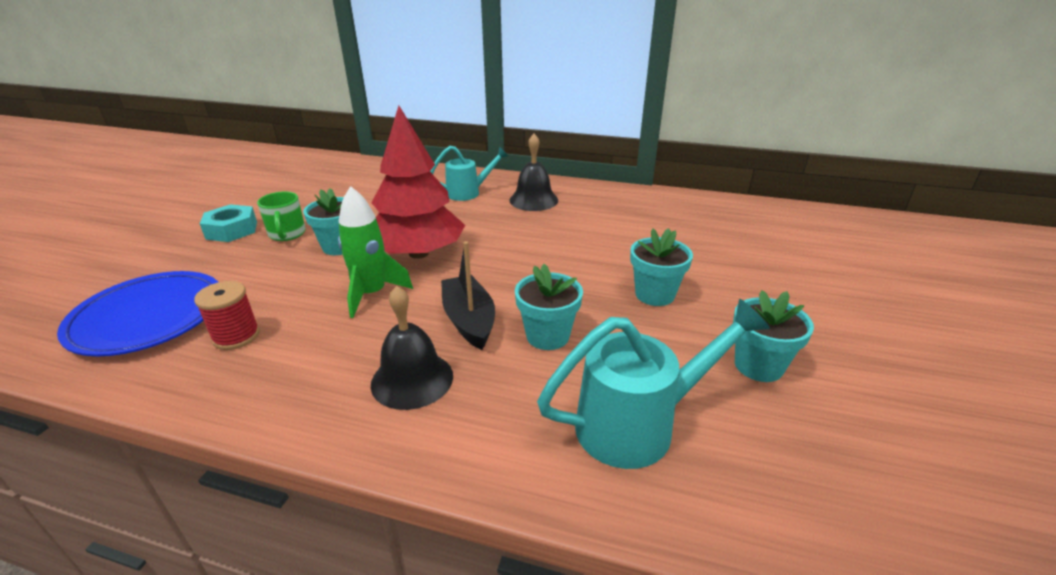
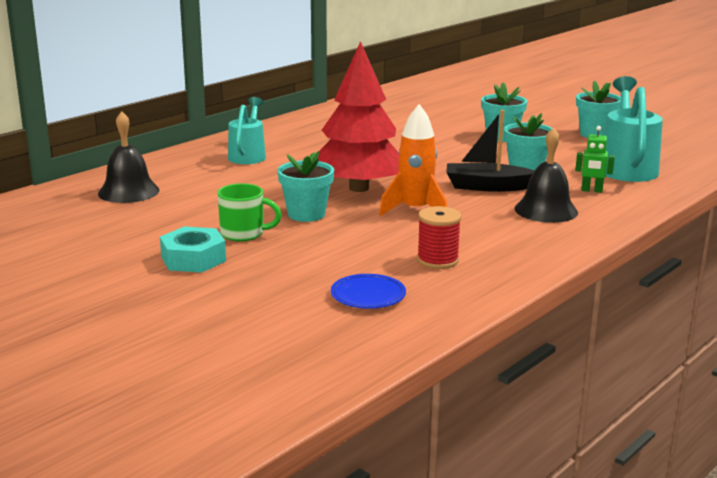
camera: 65 degrees left, 10 degrees down
(149, 318) = (368, 296): blue plate -> blue plate, size x0.50
(372, 294) = (415, 210): green rocket -> orange rocket
(510, 406) = (591, 190): none -> green robot
(533, 200) = (302, 138): black bell -> black bell (128, 191)

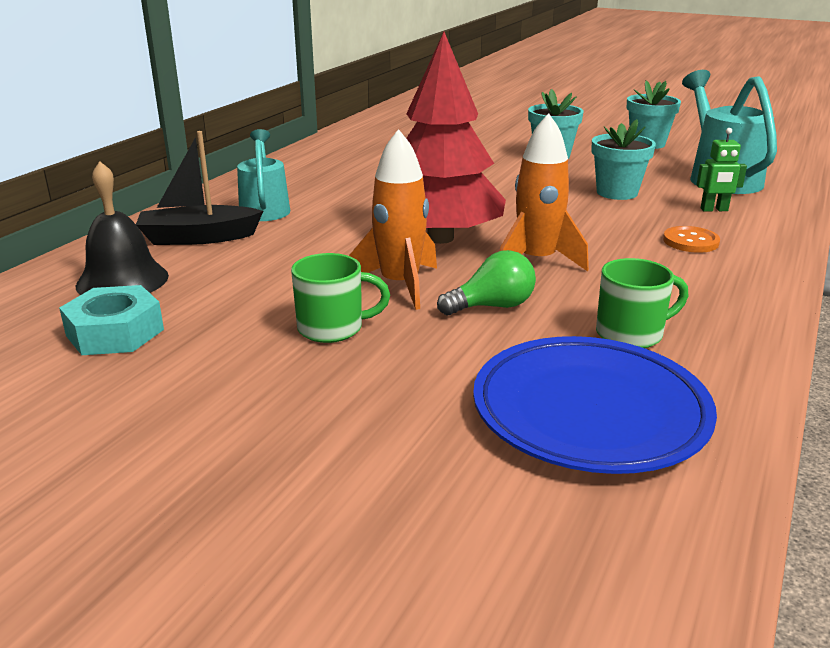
camera: 15 degrees left, 5 degrees up
(193, 259) = (282, 385): turquoise nut -> turquoise nut (115, 332)
(306, 214) = (400, 285): turquoise flower pot -> orange rocket
(358, 234) = (492, 306): none -> green light bulb
(368, 296) = (590, 412): blue plate -> blue plate, size x2.01
(437, 260) = (631, 334): red spool -> green mug
(486, 187) = (592, 218): black boat -> black boat (198, 238)
(546, 210) = (690, 241): black bell -> orange button

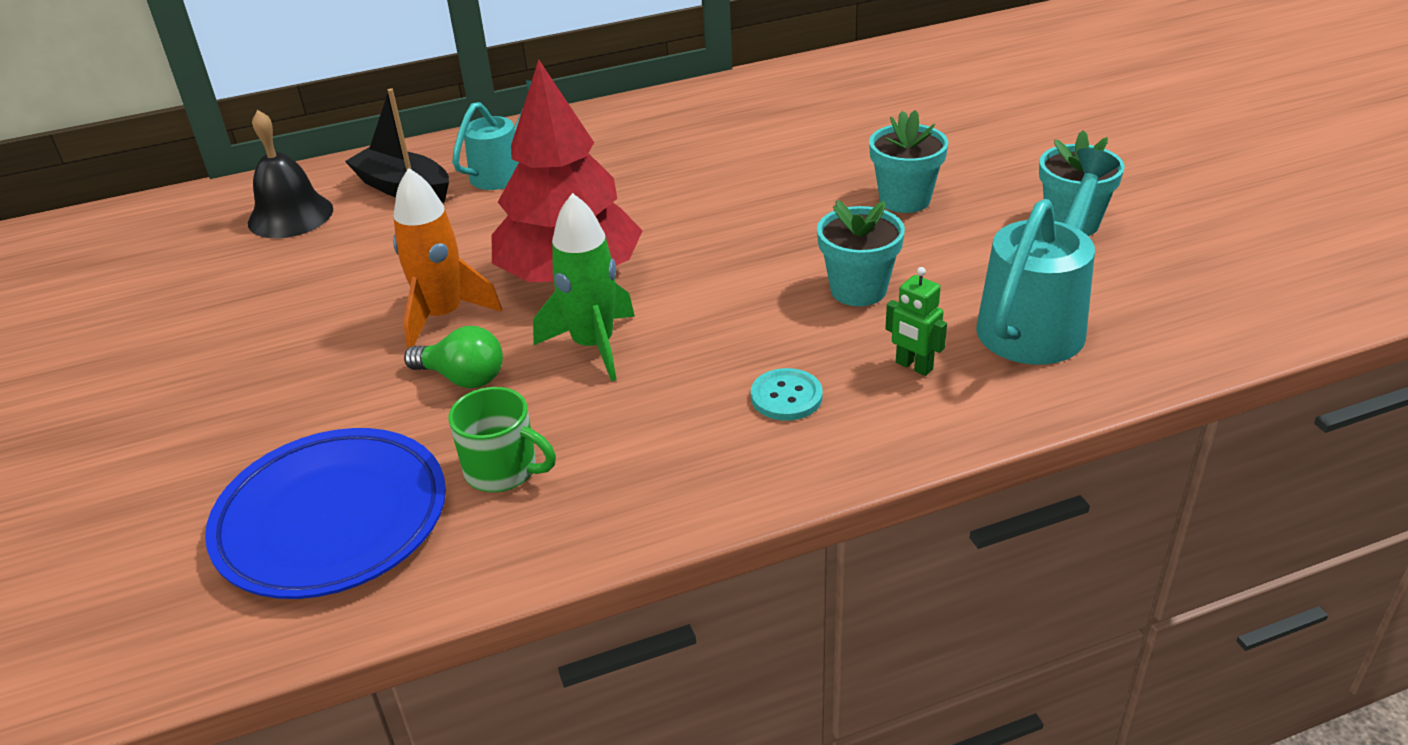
camera: 45 degrees right, 10 degrees up
(115, 332) = (212, 269): turquoise nut -> none
(333, 328) = (326, 337): green mug -> none
(536, 261) = (593, 345): orange rocket -> green rocket
(690, 241) = (786, 397): orange button -> turquoise button

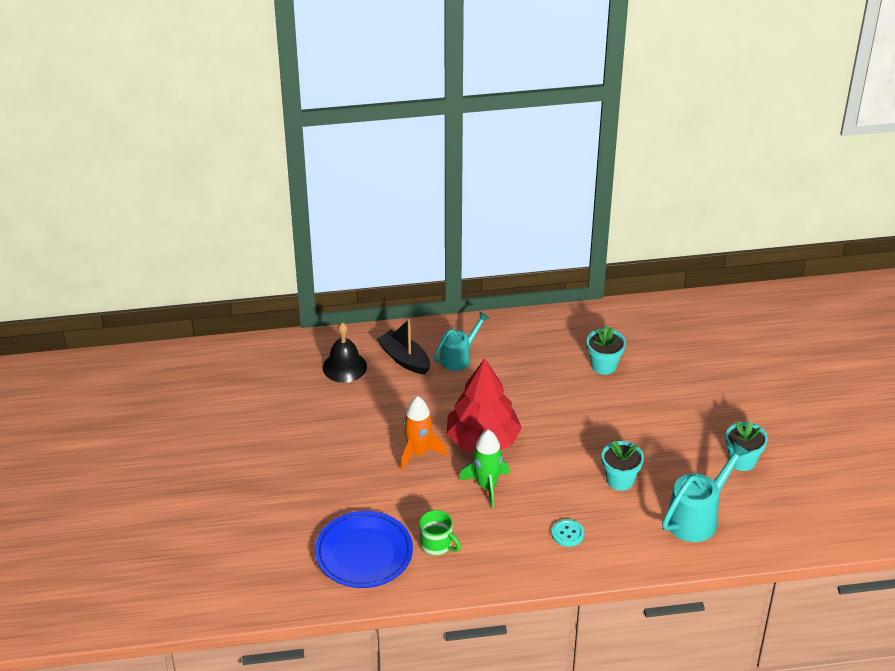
camera: 10 degrees right, 5 degrees up
(463, 378) = (424, 492): green light bulb -> none
(905, 199) = (664, 425): turquoise flower pot -> turquoise flower pot (604, 365)
(913, 366) = (630, 530): green robot -> none

